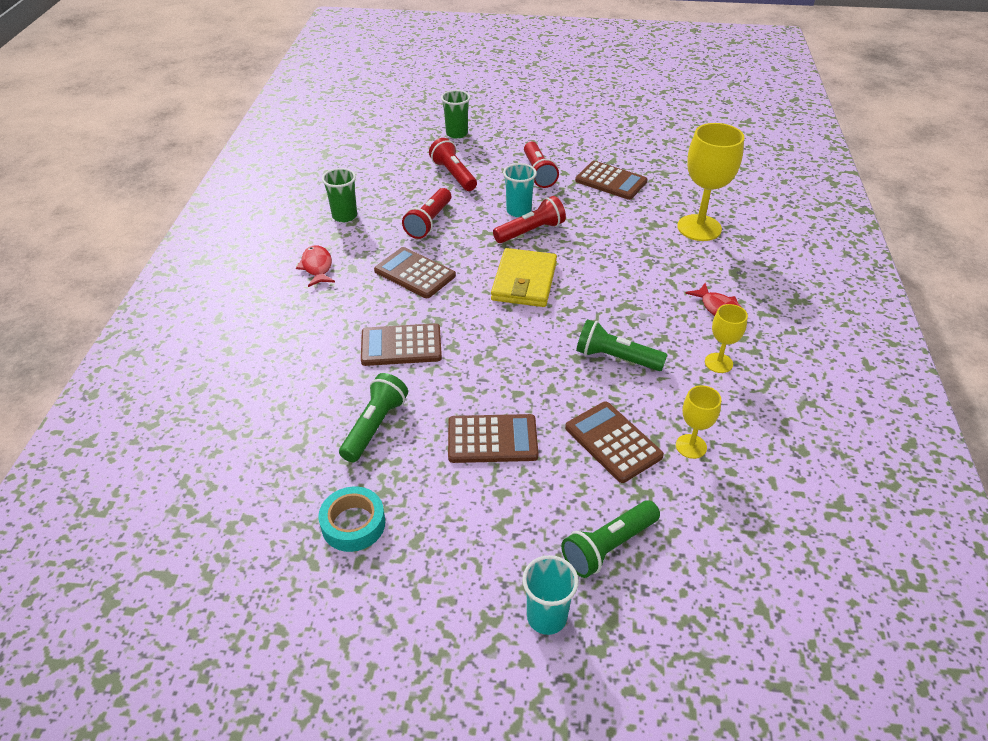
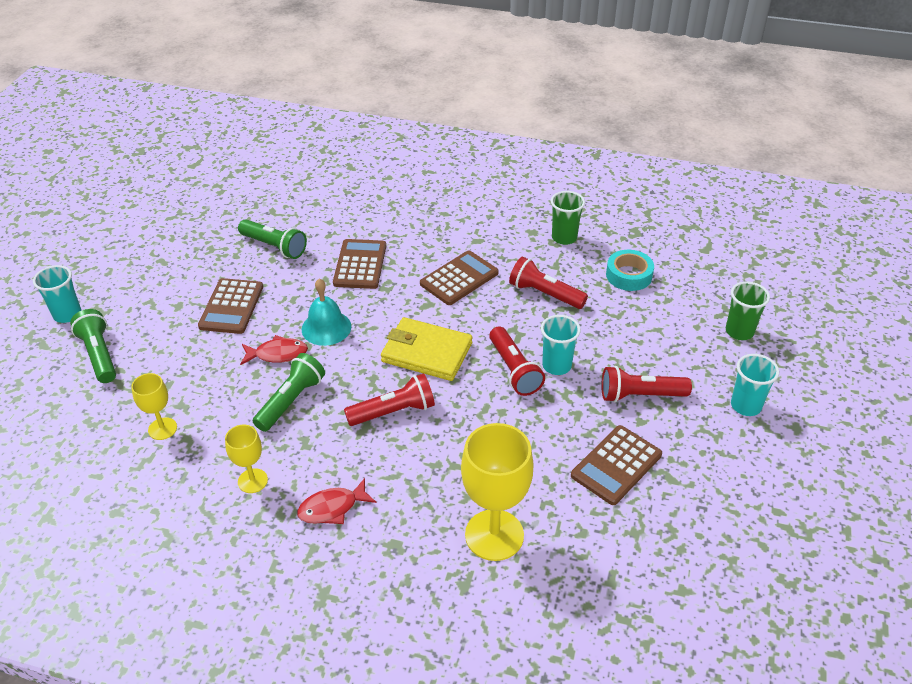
camera: 100 degrees right, 0 degrees up
(317, 267) = (483, 220): red fish -> red fish (277, 354)
(353, 524) = (191, 234): turquoise tape -> turquoise tape (629, 275)
(454, 175) = (639, 320): red flashlight -> red flashlight (394, 412)
(508, 353) = (326, 327): none -> turquoise bell
(533, 133) = (745, 406): none -> turquoise cup
(613, 442) = (193, 378): brown calculator -> none

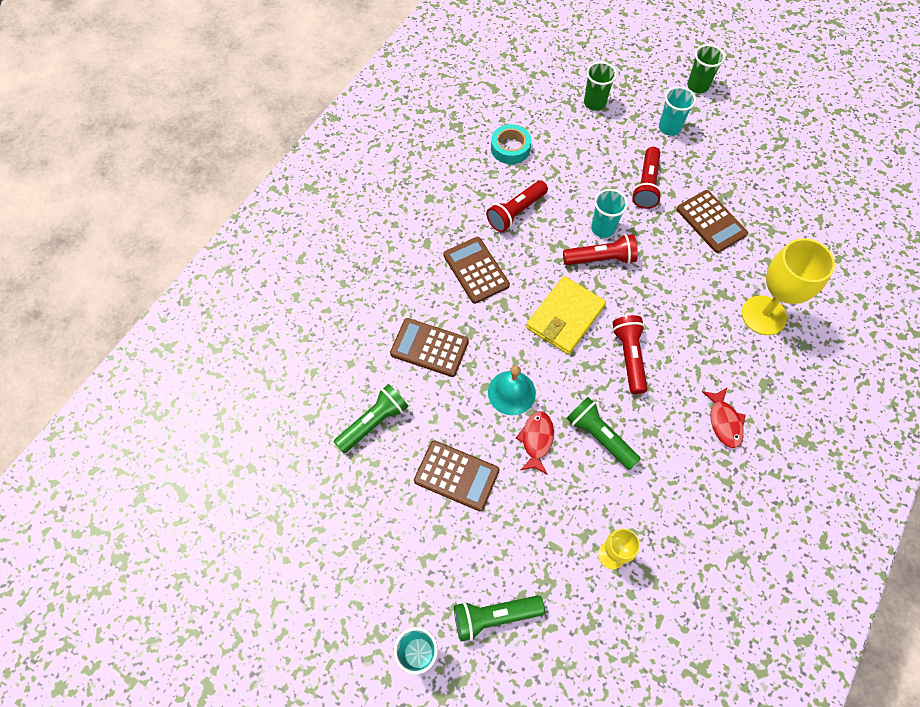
camera: 75 degrees left, 20 degrees up
(252, 481) = (686, 480): yellow goblet -> none
(564, 238) = (446, 177): green cup -> green cup (697, 86)

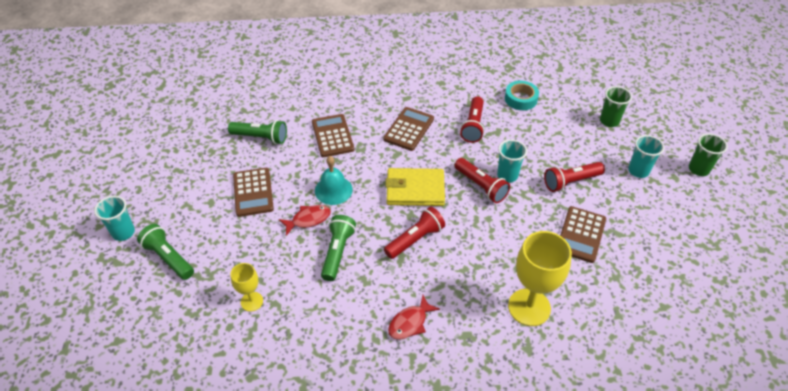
camera: 55 degrees right, 15 degrees down
(516, 212) = (473, 126): red flashlight -> red flashlight turned 90 degrees counterclockwise

